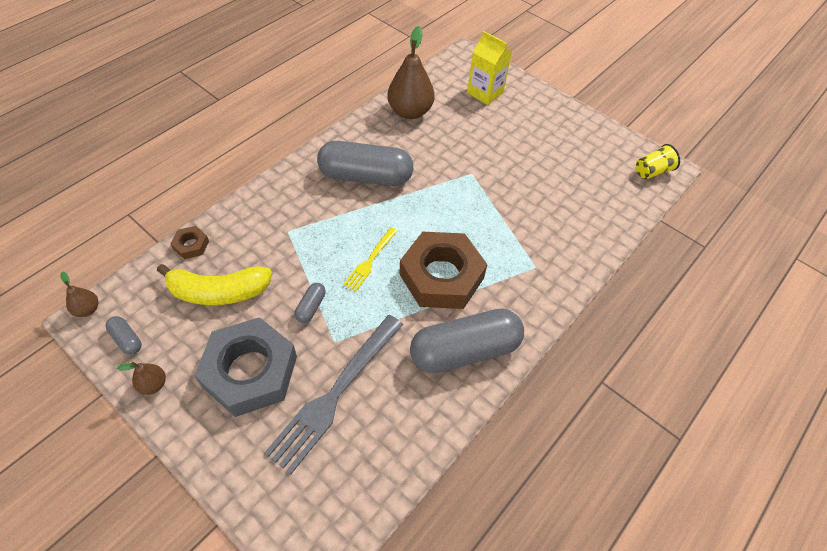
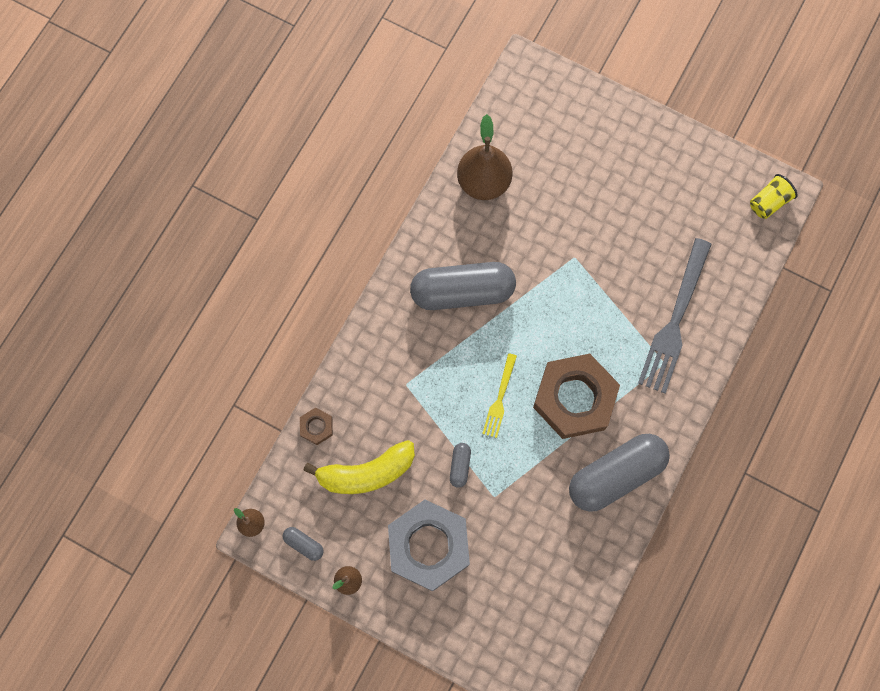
camera: 10 degrees left, 20 degrees up
(334, 395) = (511, 549): grey fork -> grey fork (674, 322)
(485, 93) = (562, 127): yellow carton -> none

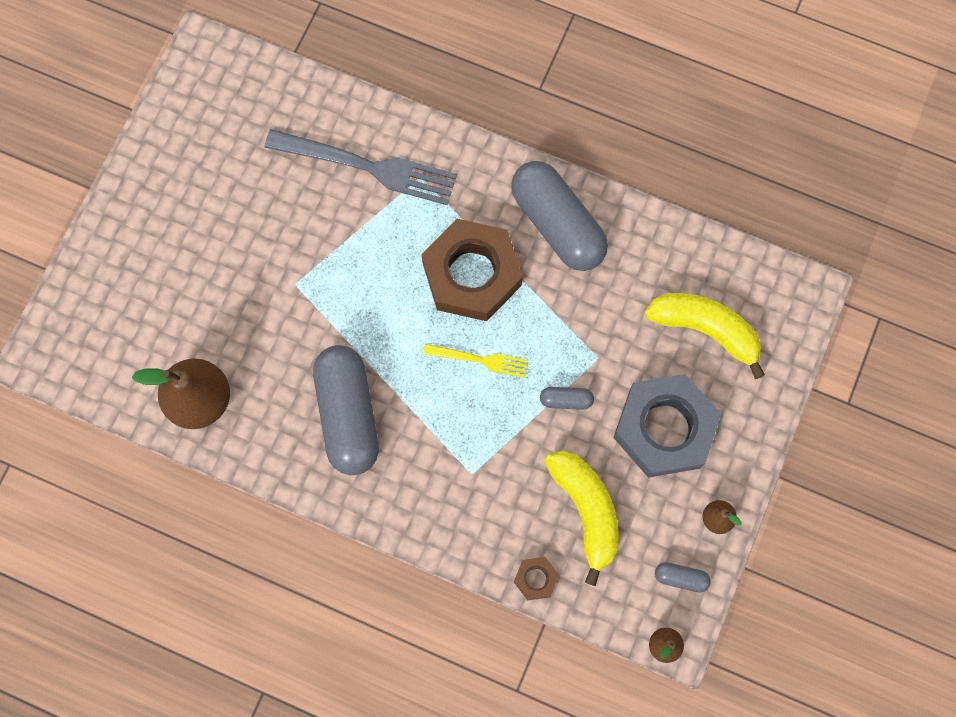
camera: 95 degrees left, 0 degrees up
(304, 544) = (680, 578): grey capsule -> grey capsule turned 75 degrees clockwise
(512, 593) = (705, 330): none -> yellow banana
(768, 202) = (214, 68): yellow cup -> none

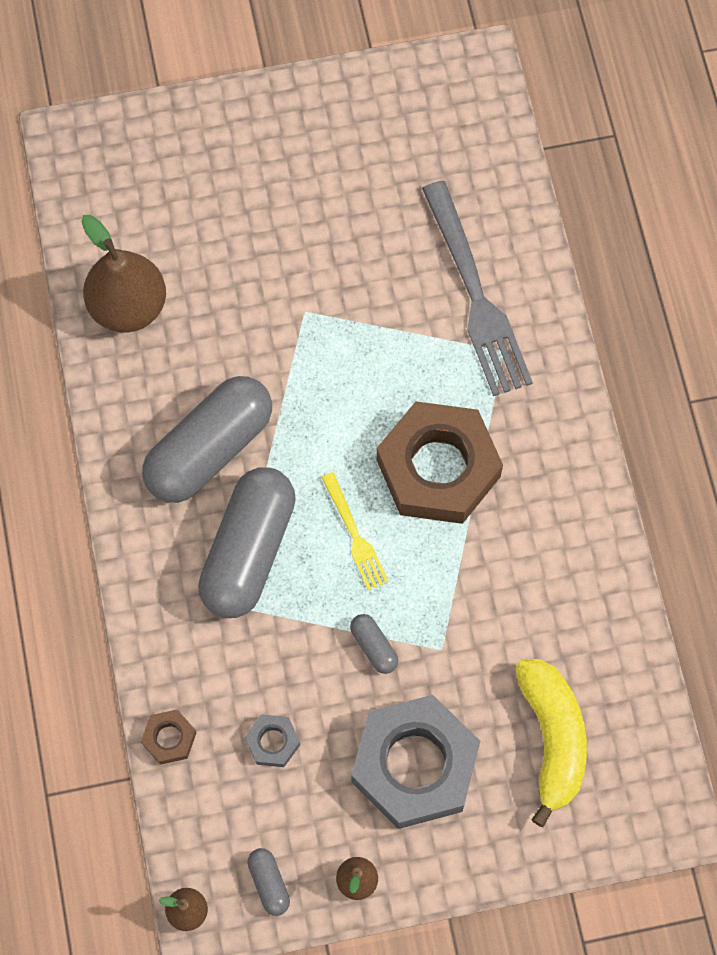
camera: 55 degrees right, 5 degrees down
(557, 224) = (555, 515): grey capsule -> grey capsule (249, 551)
(586, 511) = (273, 742): yellow banana -> grey nut

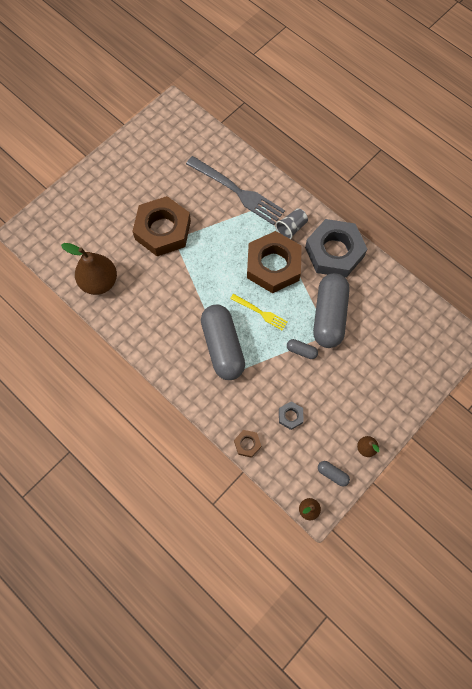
camera: 35 degrees left, 0 degrees up
(210, 450) = (176, 317): grey capsule -> grey capsule (329, 316)
(296, 283) = (162, 230): none -> brown nut
(414, 765) = (353, 386): grey nut -> grey nut (334, 252)
(520, 422) = (291, 228): none -> grey cup
(552, 738) = (396, 340): yellow banana -> none

